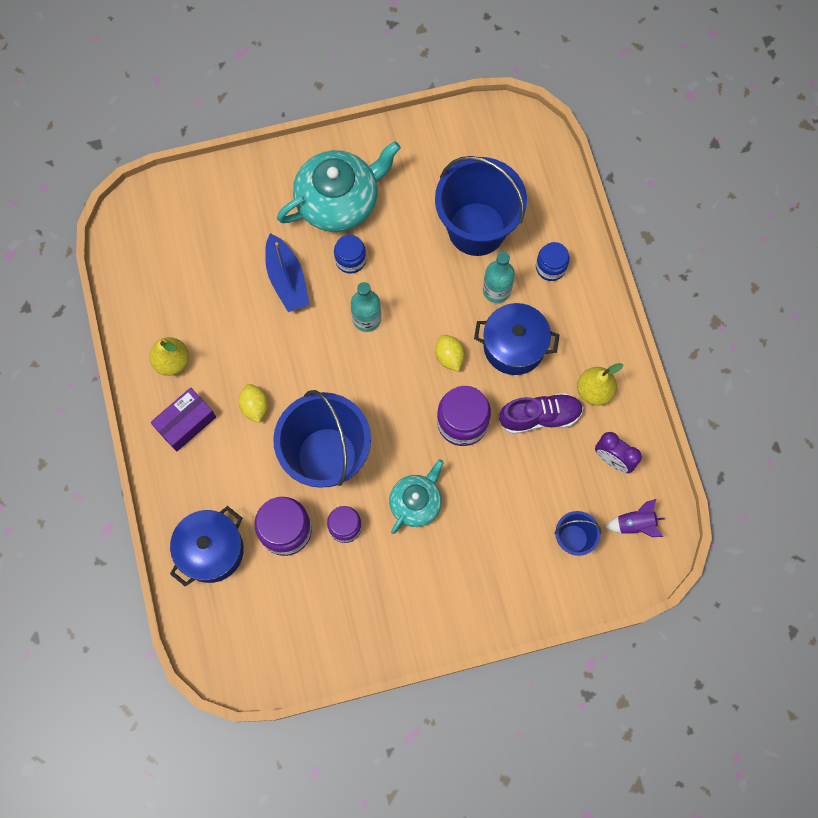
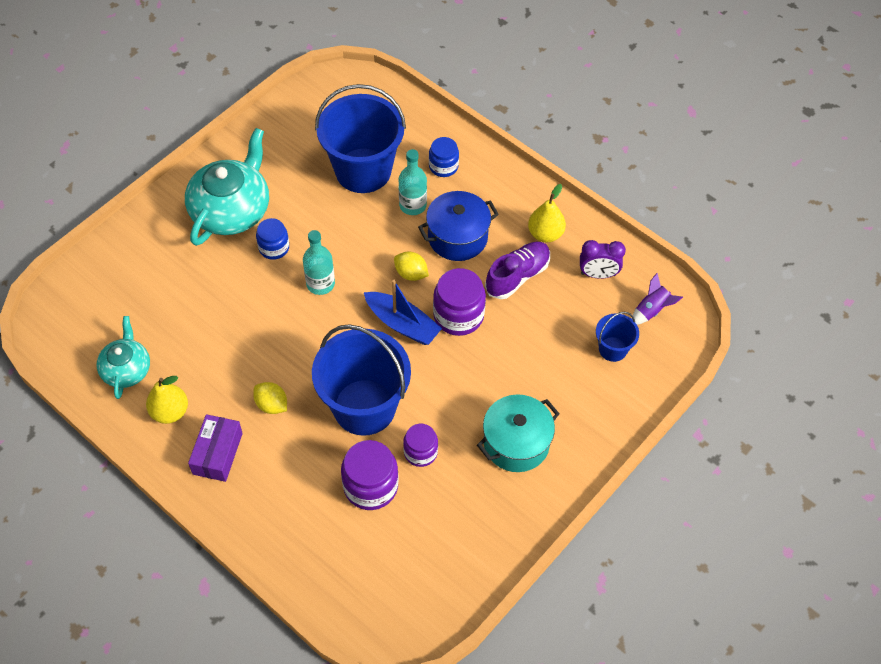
camera: 35 degrees left, 15 degrees down
(211, 550) = (316, 543): blue pot -> none
(287, 279) = (229, 291): blue boat -> blue boat (402, 324)
(416, 502) = (466, 397): turquoise teapot -> turquoise teapot (126, 369)
(428, 570) = (516, 443): none -> turquoise pot

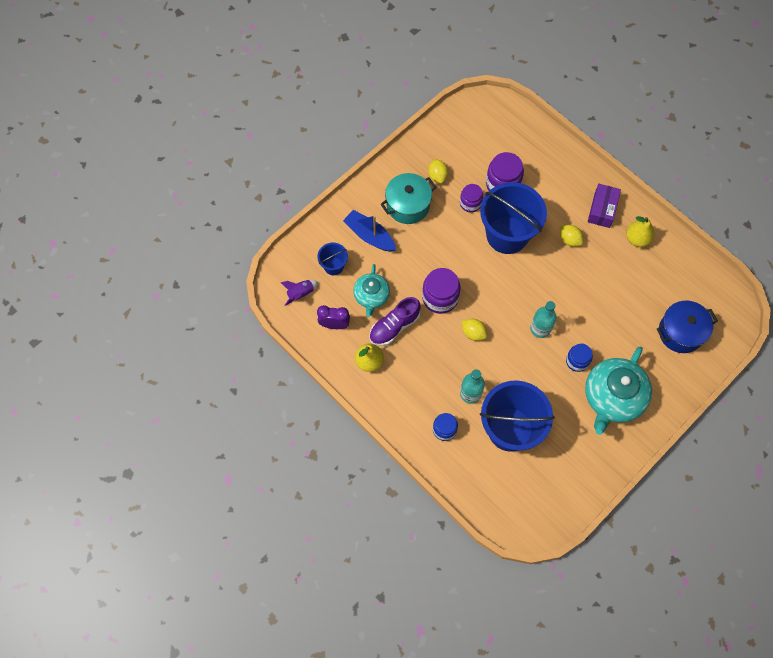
camera: 175 degrees left, 10 degrees up
(126, 369) = (671, 270): turquoise teapot -> turquoise teapot (371, 296)
(402, 324) = (480, 293): blue boat -> blue boat (369, 235)
(457, 237) = (437, 362): blue pot -> blue pot (680, 332)
(474, 494) = (437, 176): none -> yellow lemon

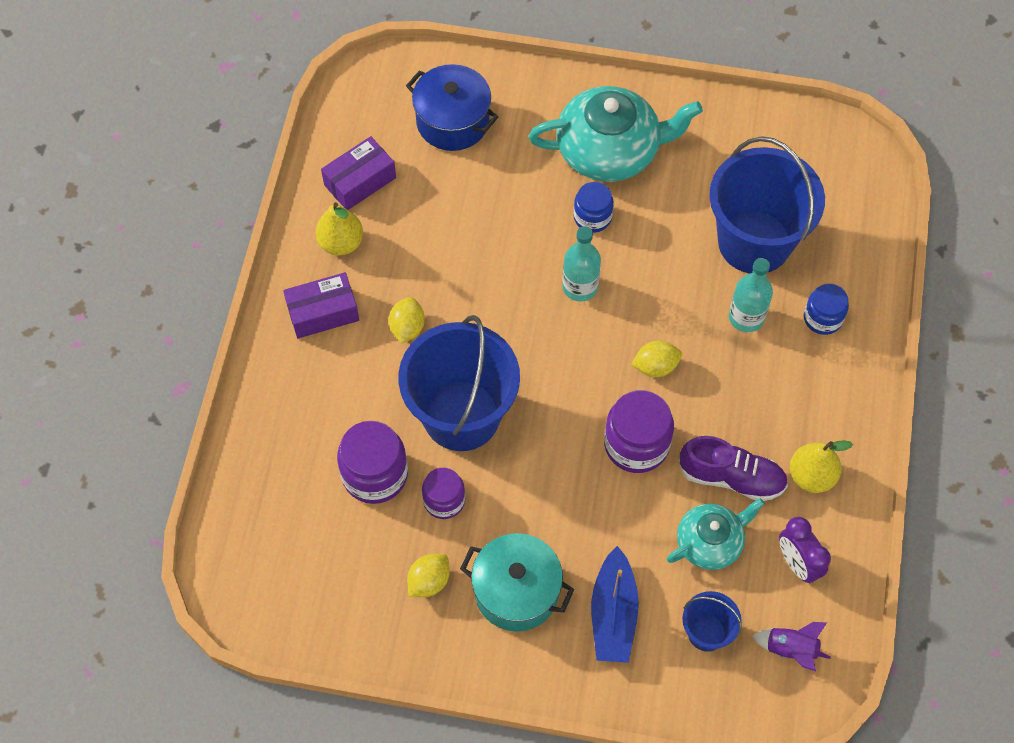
camera: 125 degrees left, 5 degrees down
(473, 333) = (655, 366): yellow lemon -> yellow lemon turned 75 degrees clockwise
(669, 267) = (360, 181): none -> purple box

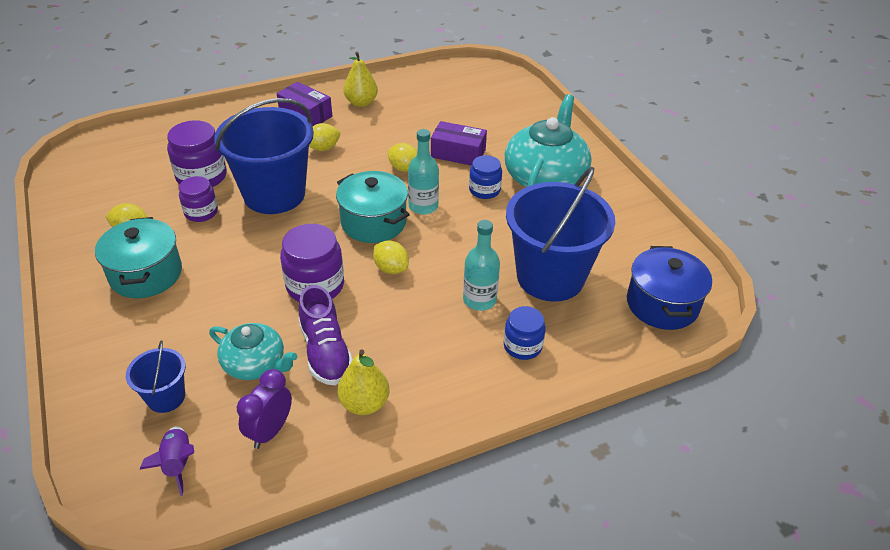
camera: 55 degrees right, 20 degrees down
(360, 181) = (411, 93): purple box -> purple box (458, 153)
(452, 121) = (491, 109): blue pot -> blue pot (662, 304)
(503, 269) = (404, 168): none -> yellow lemon
(575, 345) = (373, 222): none -> turquoise pot
(609, 150) = (545, 177): turquoise teapot -> turquoise teapot turned 120 degrees counterclockwise
(613, 614) = (154, 333): blue boat -> none

